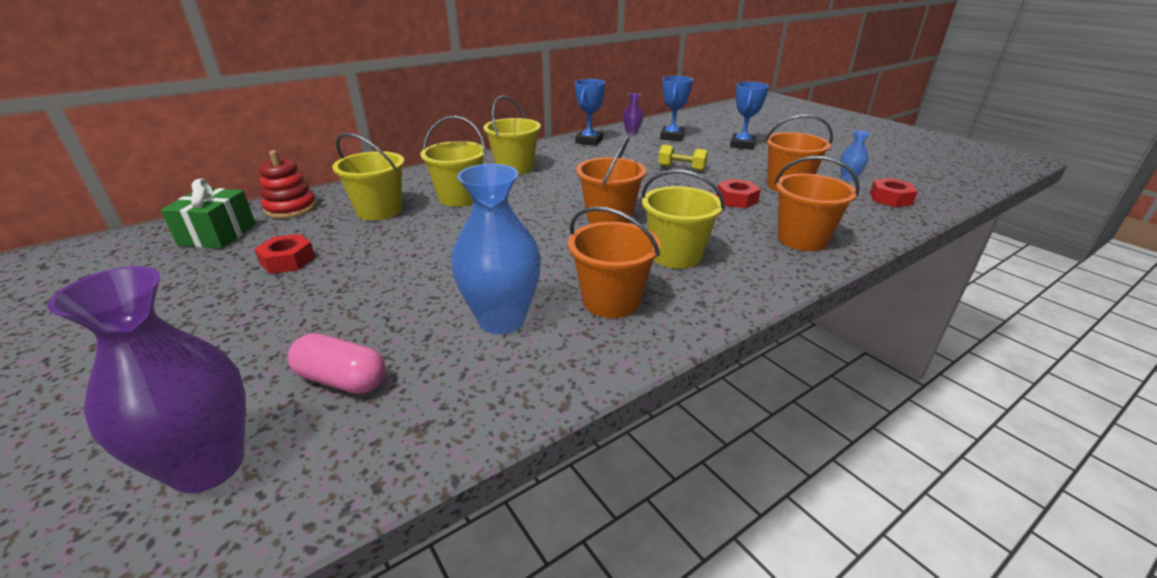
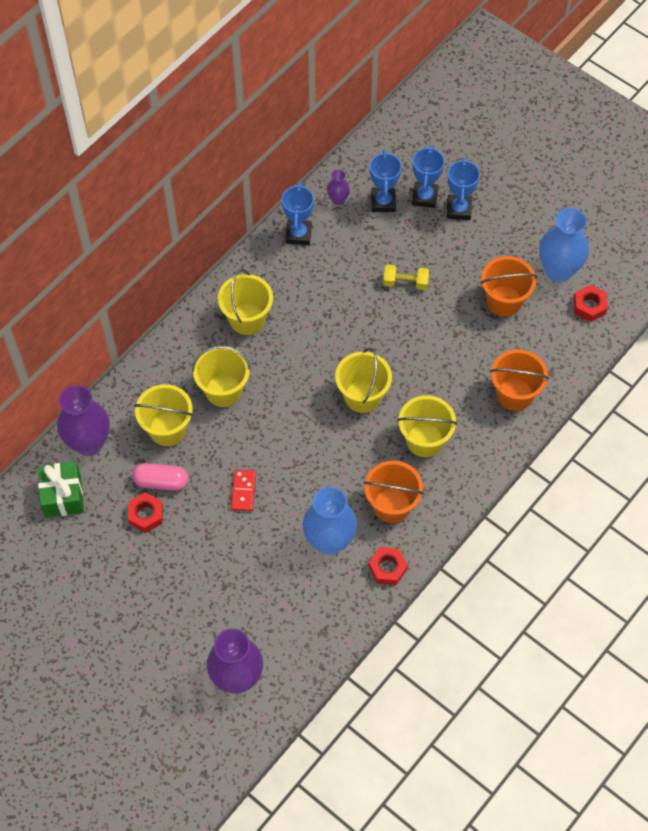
camera: 15 degrees left, 30 degrees up
(291, 208) = (89, 443): red stacking toy -> purple vase
(342, 380) = (263, 612): pink capsule -> pink capsule (161, 481)
(421, 260) = (243, 491): none -> red domino
(609, 218) = (362, 396): orange bucket -> yellow bucket
(711, 138) = (424, 197): none -> blue trophy
(736, 200) = (461, 338): red nut -> red nut (387, 568)
(848, 178) = (558, 270): blue vase -> blue vase, size x2.10

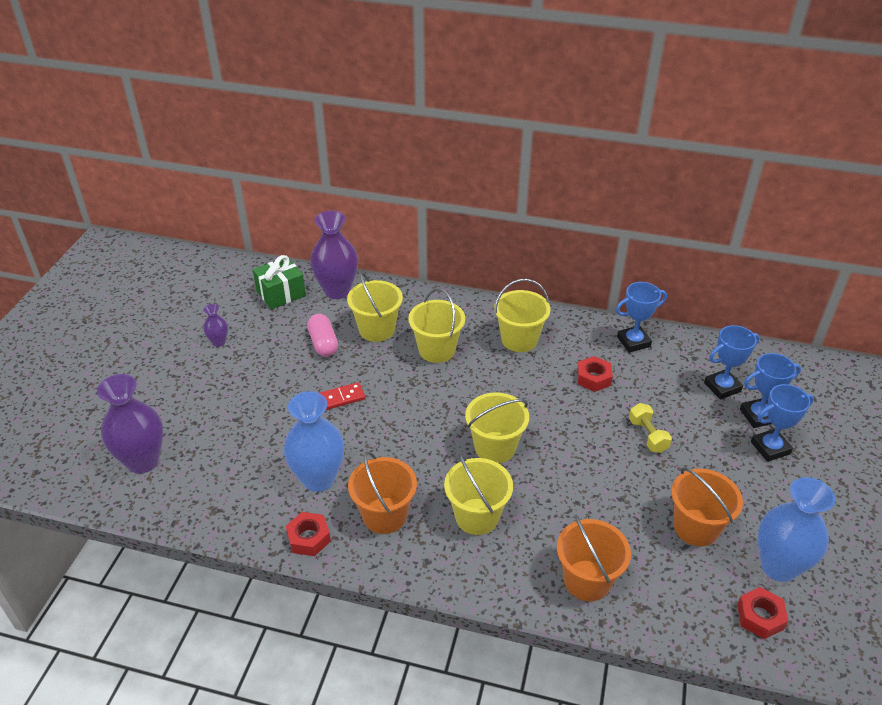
camera: 65 degrees right, 20 degrees down
(146, 515) = (286, 345): red nut -> red nut (593, 378)
(338, 199) = (694, 355): purple vase -> purple vase (219, 342)

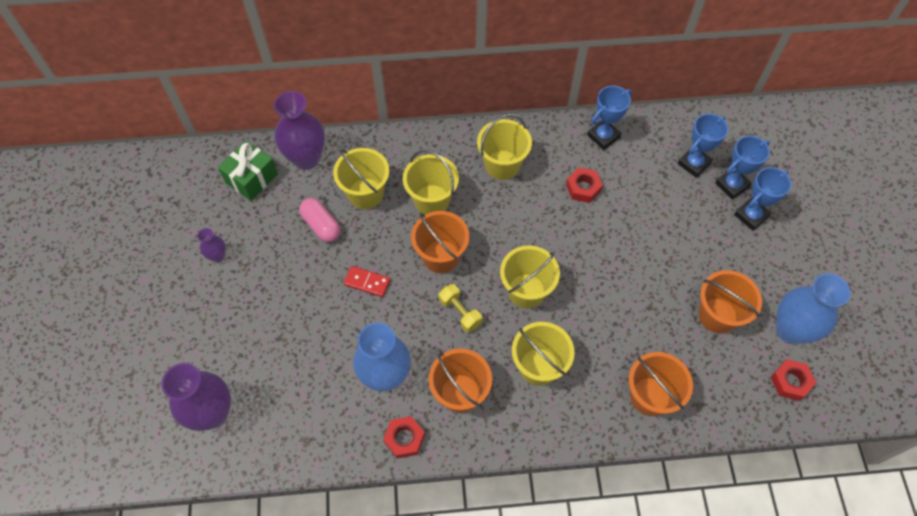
camera: 20 degrees left, 20 degrees up
(341, 398) = (367, 282): red domino -> red domino turned 60 degrees clockwise
(423, 396) = (441, 256): none -> orange bucket
(647, 435) = (649, 235): yellow dumbbell -> yellow dumbbell (460, 312)

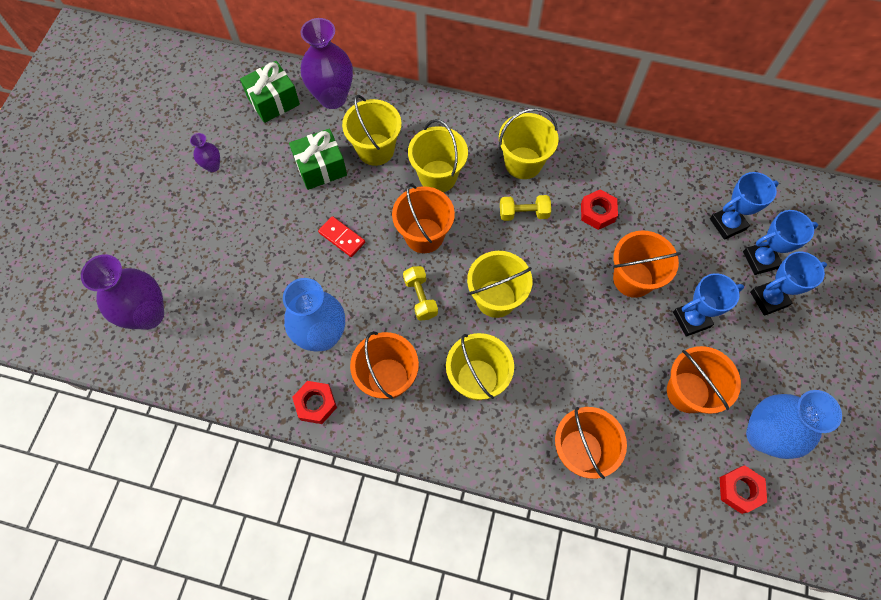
camera: 20 degrees right, 5 degrees up
(321, 225) = (321, 168): pink capsule -> green gift
(520, 209) = (523, 213): none -> yellow dumbbell
(603, 136) = (641, 166): blue trophy -> blue trophy (691, 319)
(635, 235) = (633, 279): none -> orange bucket

